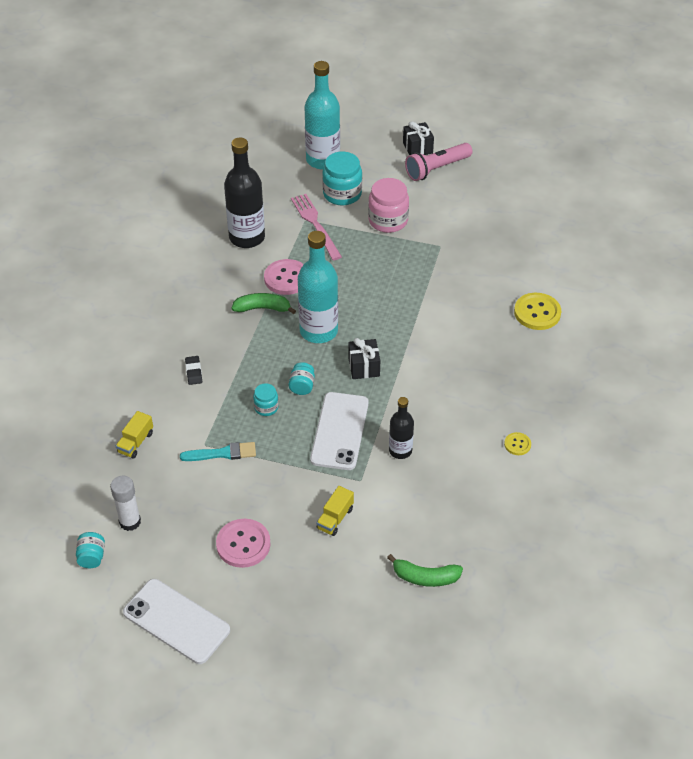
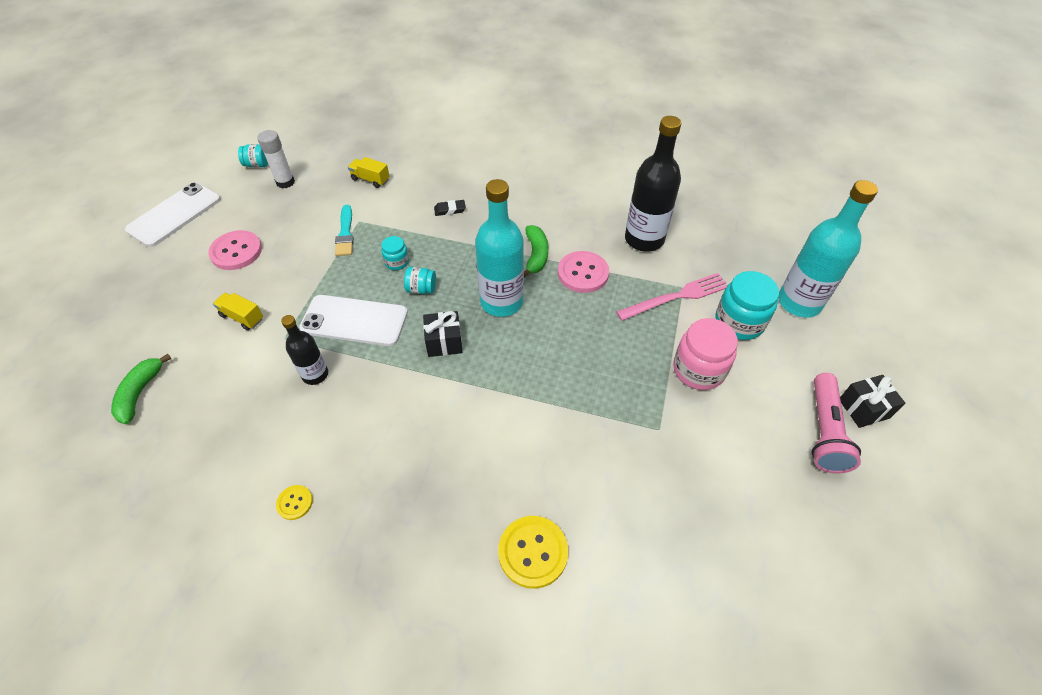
camera: 90 degrees right, 5 degrees up
(436, 169) = (824, 431): pink flashlight -> pink flashlight turned 135 degrees counterclockwise

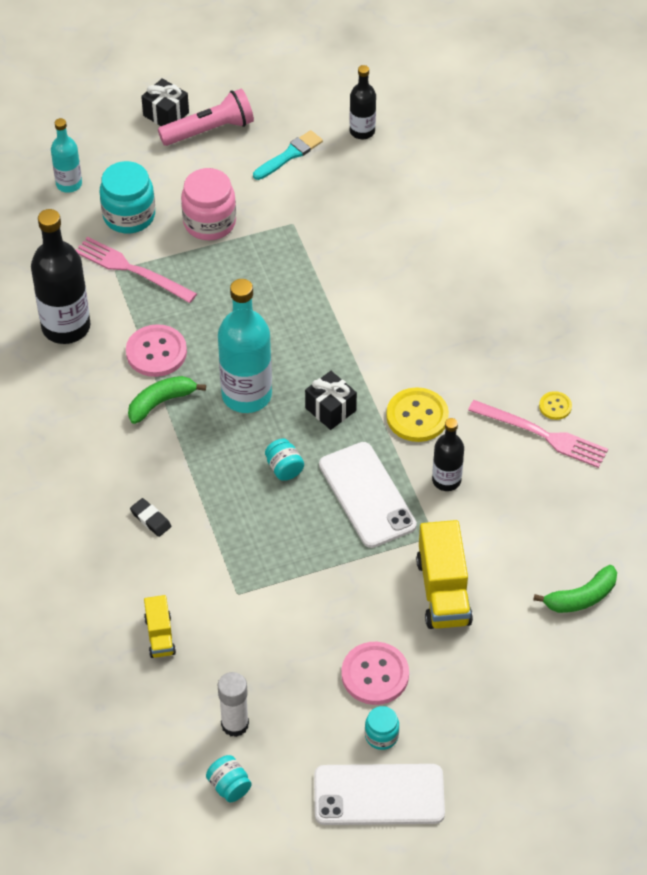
camera: 125 degrees left, 0 degrees up
(242, 317) = (443, 591): yellow truck -> yellow truck, size x1.77
(281, 470) = (542, 435): none -> pink fork
(345, 233) = (265, 591): turquoise brush -> turquoise brush (289, 155)
(397, 262) = (267, 514): turquoise jar -> turquoise jar (381, 736)
(533, 552) = (457, 248): yellow button -> yellow button (417, 416)
(758, 571) = (362, 131): none -> black bottle
(799, 302) = (69, 184): turquoise bottle -> turquoise bottle, size x0.56

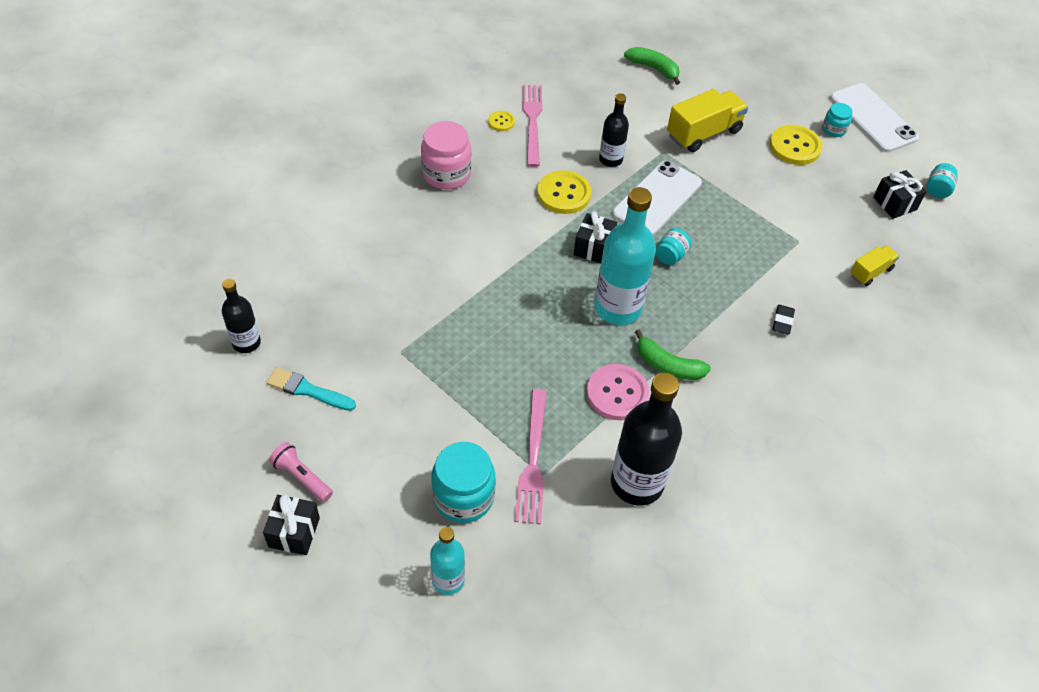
camera: 120 degrees left, 0 degrees up
(209, 222) = (435, 420): pink jar -> pink jar (446, 174)
(210, 130) = (302, 477): pink flashlight -> pink flashlight, size x0.63
(235, 724) = (894, 203): white glue stick -> black gift
(375, 674) = (795, 146): pink button -> yellow button

